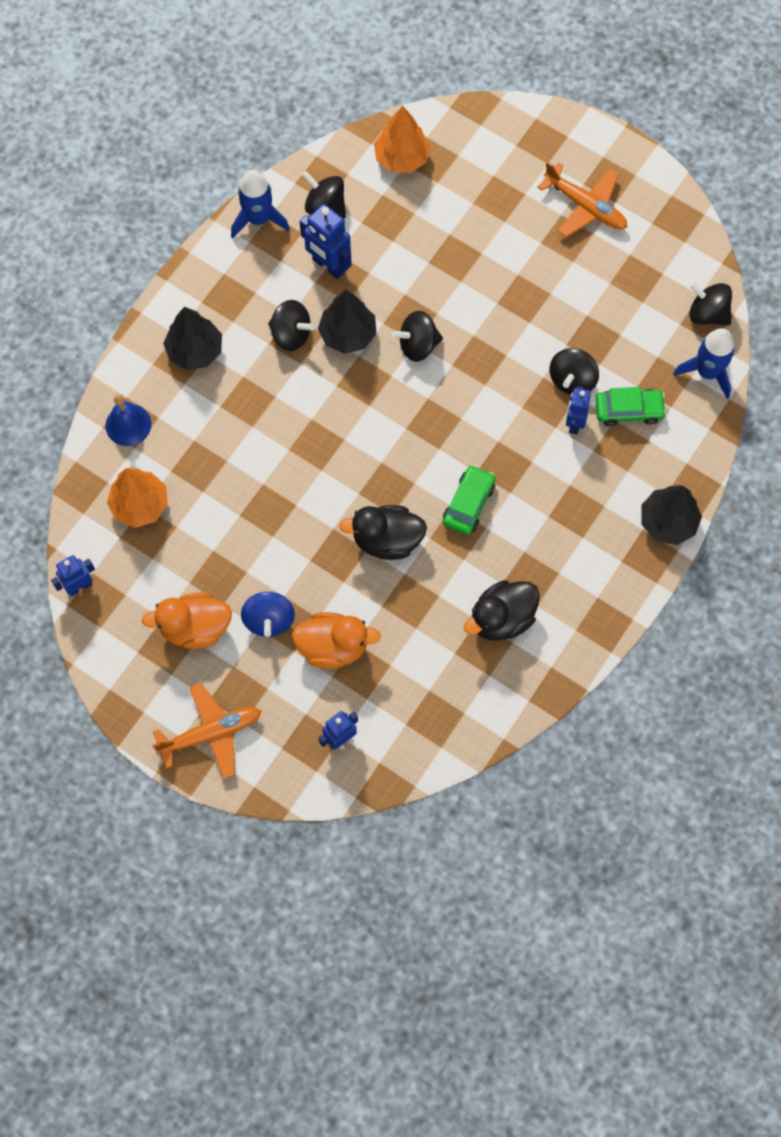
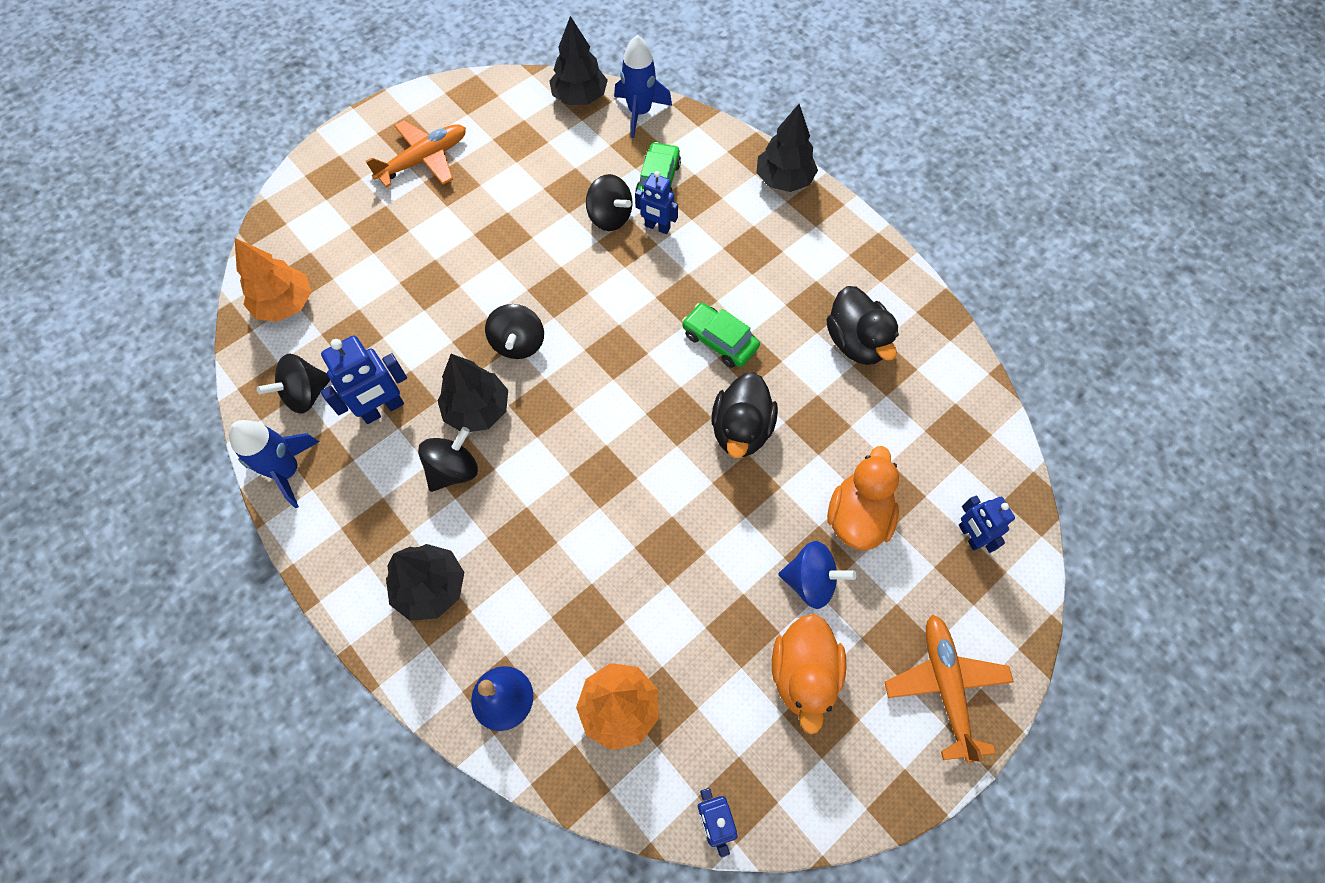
camera: 75 degrees left, 5 degrees down
(707, 314) = (579, 97): black spinning top -> black tree

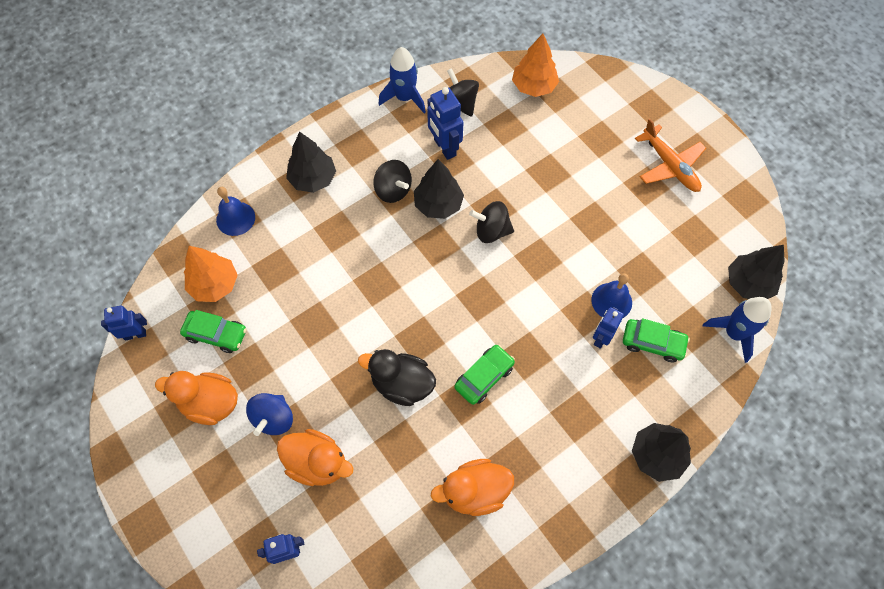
camera: 95 degrees right, 0 degrees up
(610, 217) = (611, 301): black spinning top -> blue bell
(699, 687) = (216, 334): none -> green car
(856, 342) = (475, 492): black duck -> orange duck
(945, 686) = (179, 503): orange plane -> none

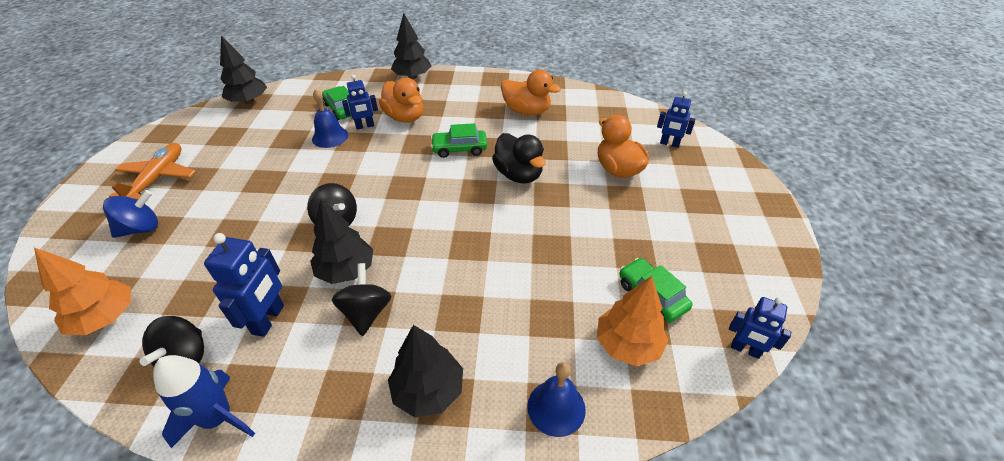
camera: 140 degrees left, 20 degrees down
(210, 403) = (686, 247): orange duck -> orange duck (405, 117)
(274, 419) = (634, 208): blue spinning top -> blue spinning top (141, 228)
(734, 333) = (296, 90): blue rocket -> none

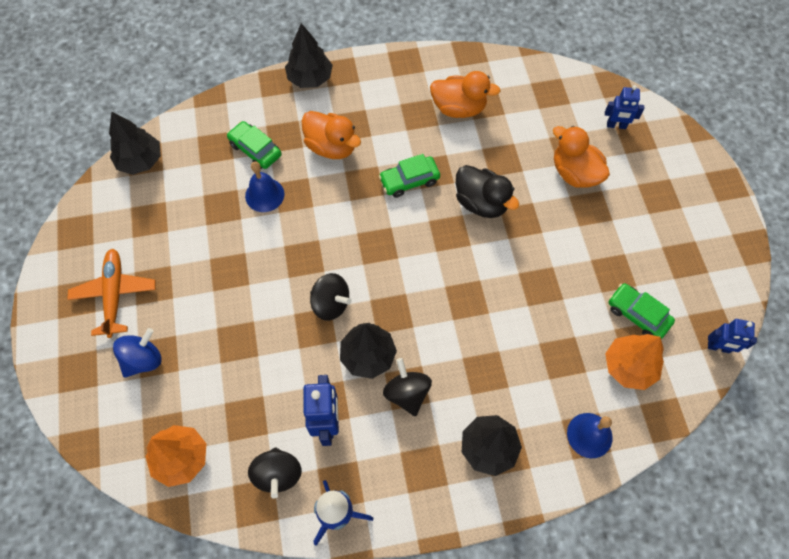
camera: 15 degrees left, 20 degrees up
(365, 126) = (294, 170): blue robot -> none

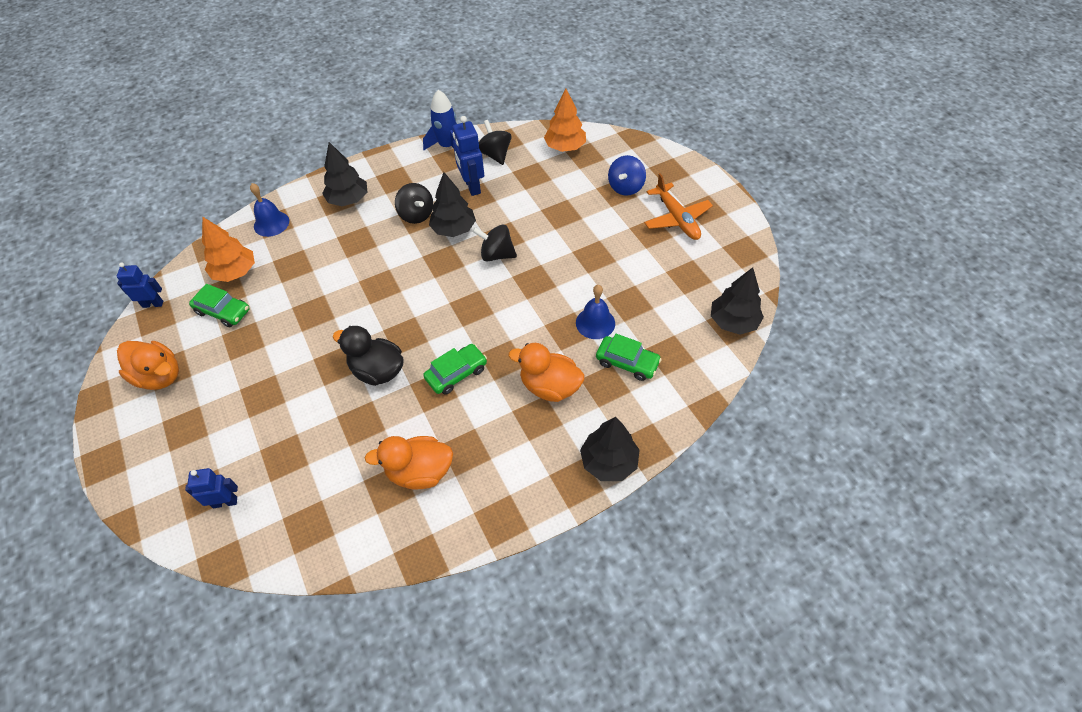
camera: 165 degrees right, 10 degrees down
(574, 173) = (278, 428): orange duck -> orange duck (159, 376)

